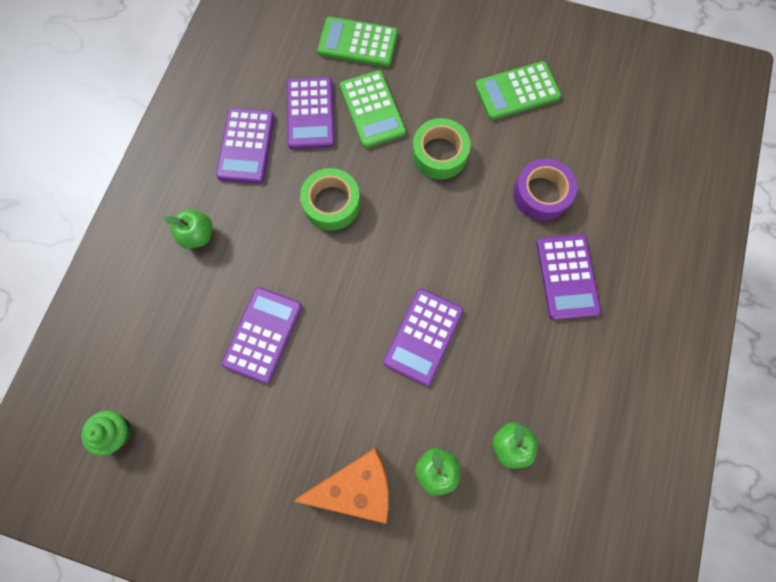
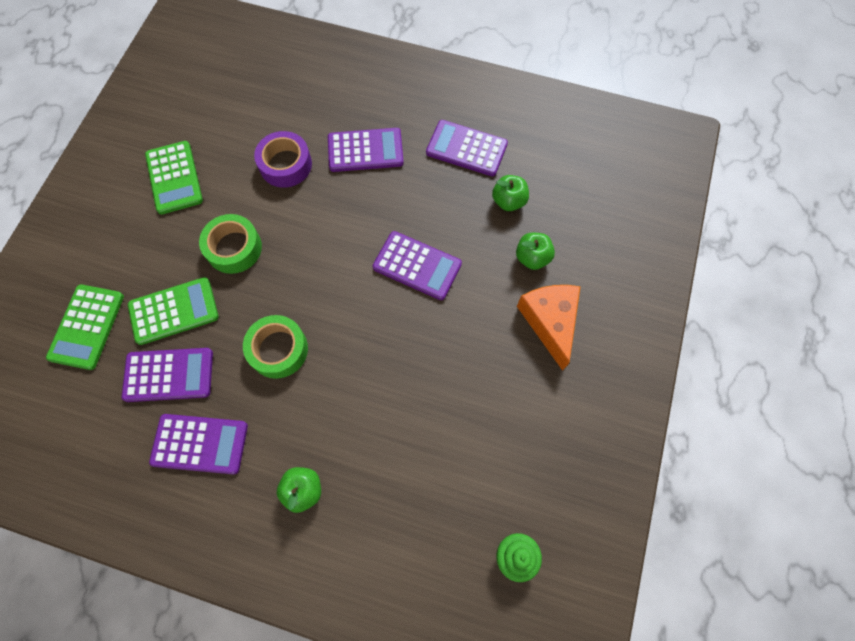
camera: 90 degrees left, 5 degrees down
(263, 334) = (414, 412): purple calculator -> purple calculator (466, 149)

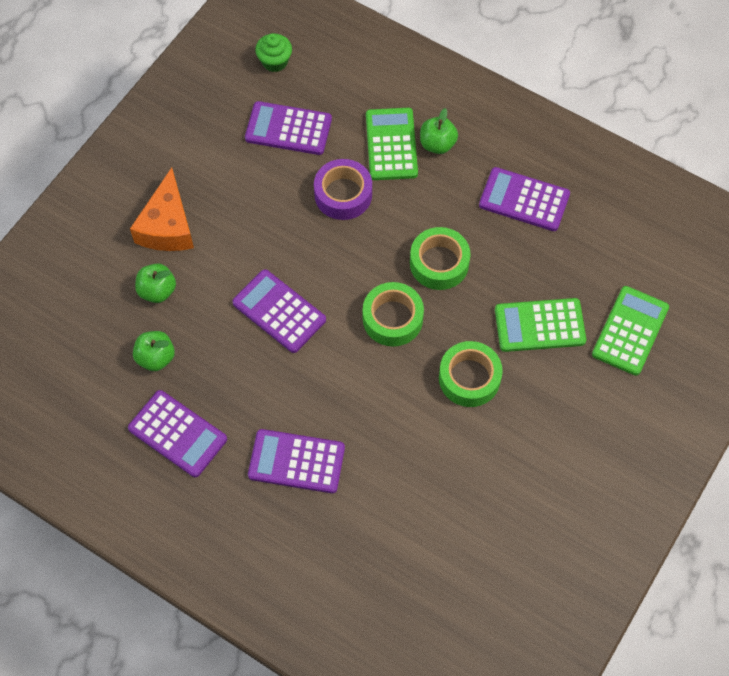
camera: 165 degrees left, 5 degrees down
(169, 375) = (549, 265): purple calculator -> purple calculator (288, 129)
(174, 178) = (528, 482): green calculator -> green calculator (391, 144)
(285, 165) = (395, 466): purple tape -> purple tape (343, 194)
(312, 284) = (392, 318): none -> green tape

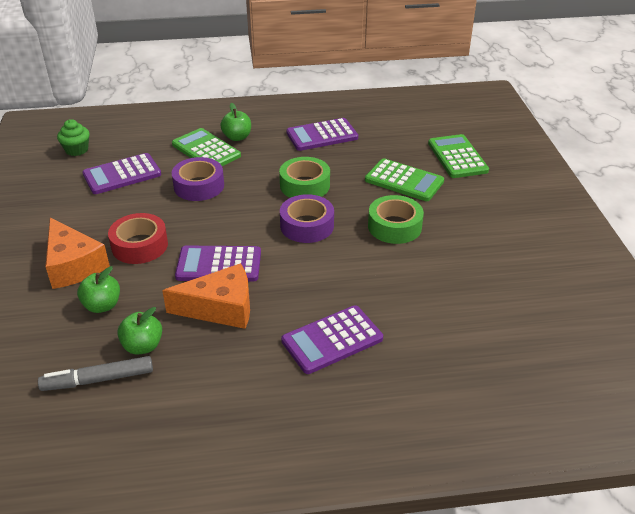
camera: 40 degrees left, 25 degrees down
(103, 367) = (98, 379): none -> grey marker
(177, 434) = (214, 383): purple calculator -> none
(234, 240) = (140, 245): none -> red tape
(241, 362) = (220, 308): none -> orange cheese
(392, 318) = (307, 225): green tape -> purple tape
(539, 325) = (404, 181): green calculator -> green calculator turned 105 degrees counterclockwise

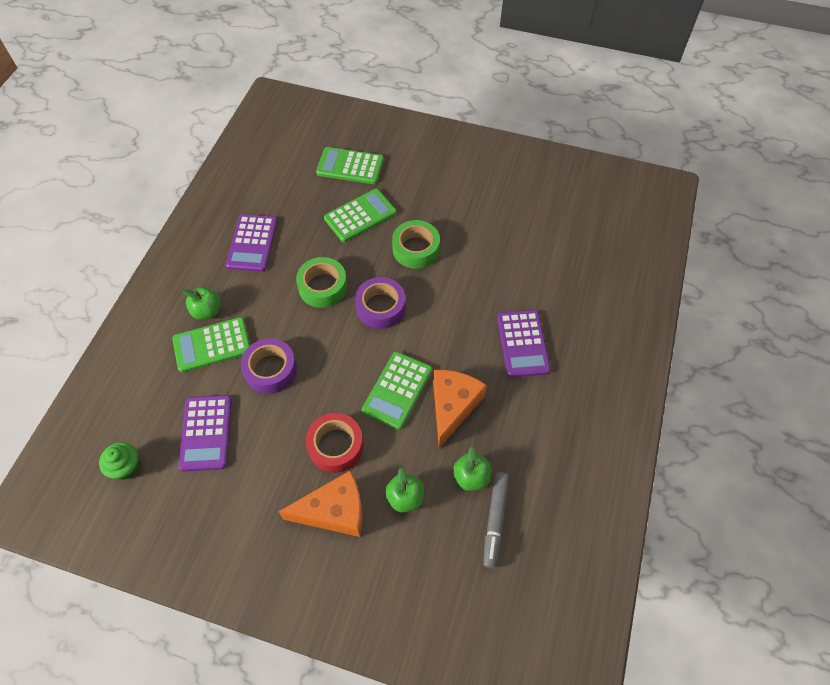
camera: 65 degrees left, 20 degrees up
(219, 265) = (397, 390): purple calculator -> green calculator

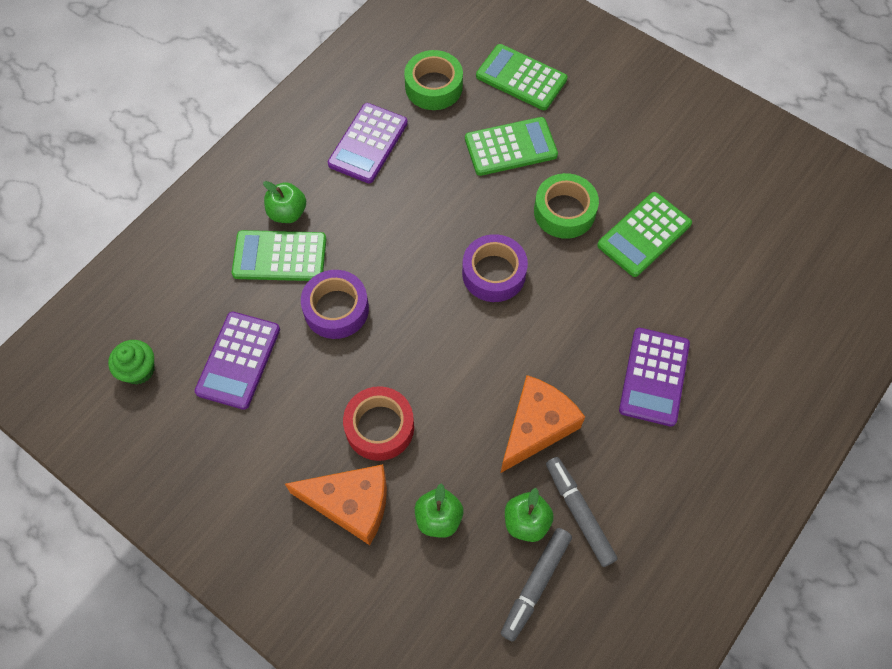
camera: 20 degrees right, 5 degrees up
(323, 287) = (433, 225): green tape -> green tape (433, 87)
(397, 390) = (476, 384): green calculator -> green calculator (644, 235)
(506, 457) = (579, 513): none -> grey marker

